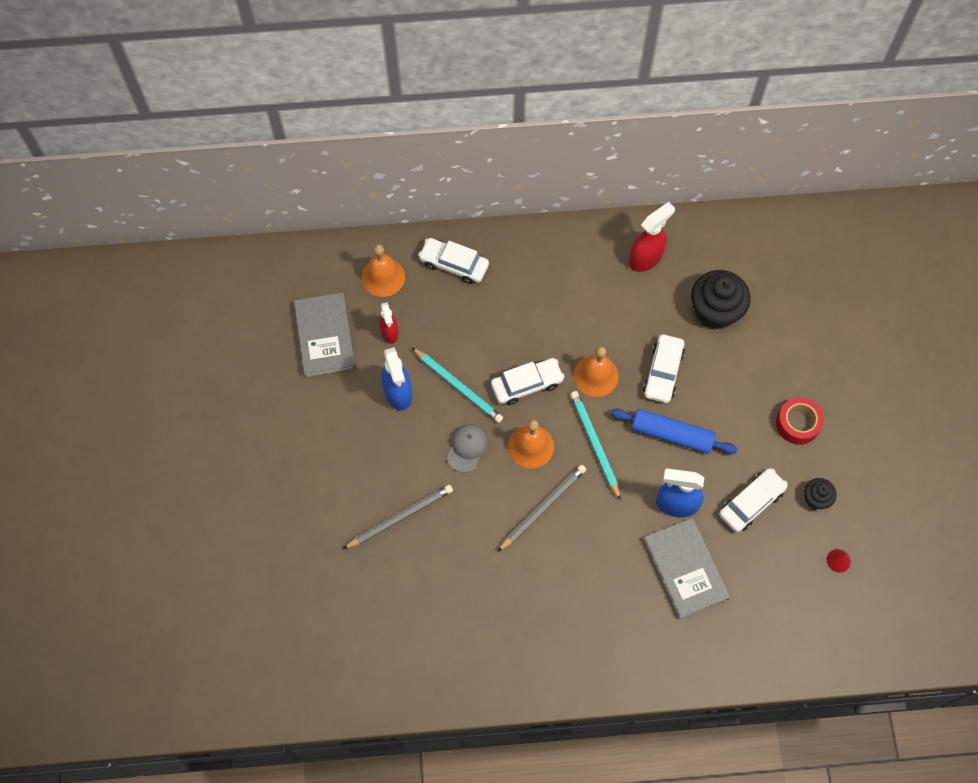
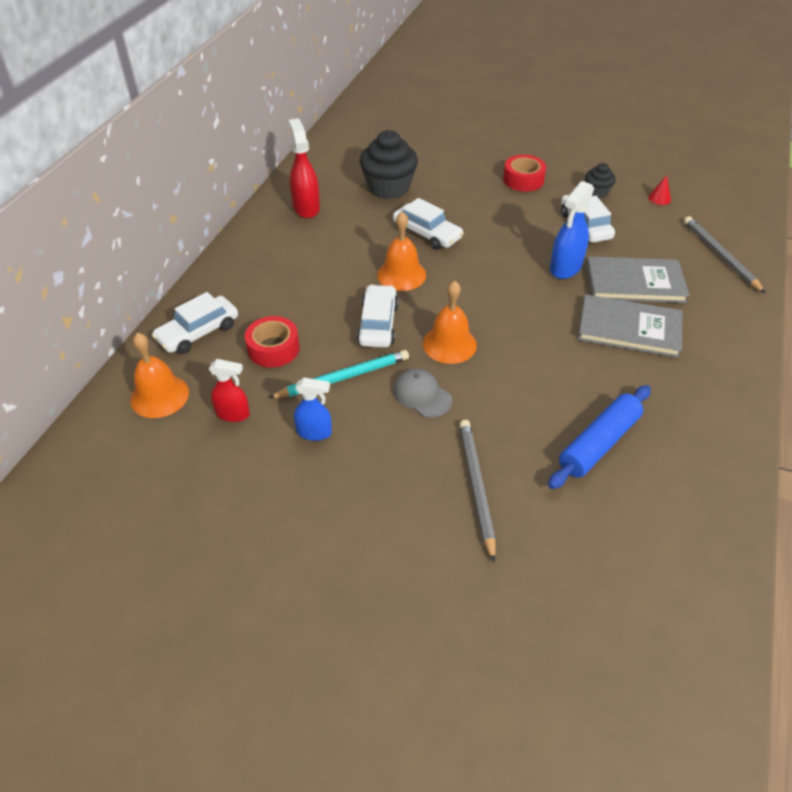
camera: 65 degrees left, 20 degrees down
(325, 336) = (187, 479): grey book -> grey book (629, 329)
(398, 393) = (314, 432): blue spray bottle -> blue spray bottle, size x0.65
(463, 324) = (273, 348): none -> red tape
(543, 507) = (524, 358): grey pencil -> grey pencil (720, 256)
(594, 444) = (474, 299): turquoise pencil -> none
(672, 435) = (493, 248): blue rolling pin -> blue rolling pin (599, 443)

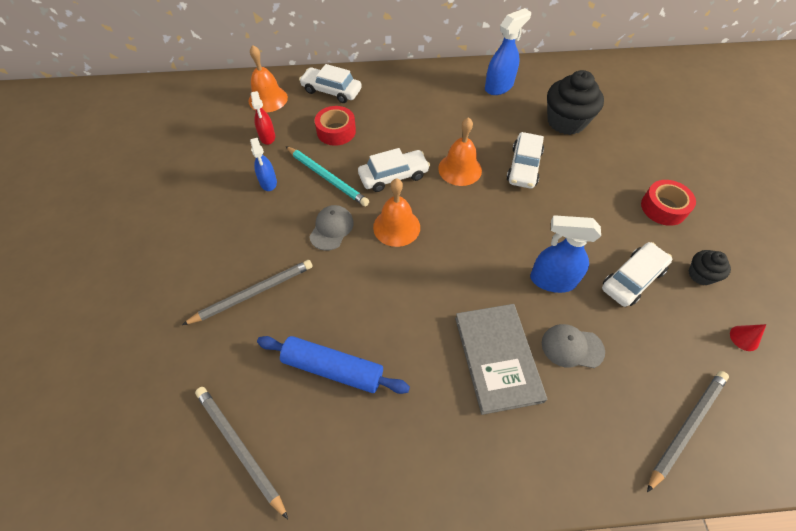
camera: 65 degrees right, 10 degrees up
(306, 207) = (499, 87): red spray bottle -> blue spray bottle
(635, 283) = (572, 347): grey book -> grey cap
(662, 542) = (239, 448): none -> grey pencil

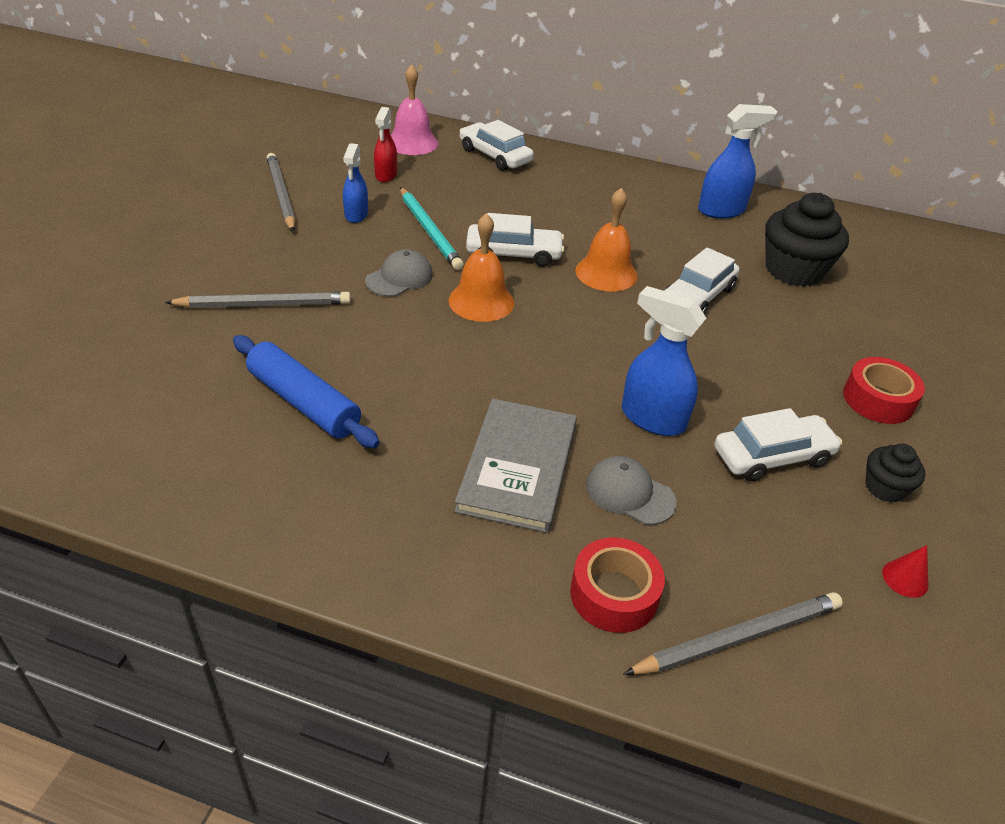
camera: 20 degrees right, 15 degrees down
(239, 448) = (145, 432): grey pencil -> grey pencil (281, 195)
(268, 99) = (412, 142): orange bell -> pink bell
(336, 131) = (472, 193): red tape -> red tape (614, 594)

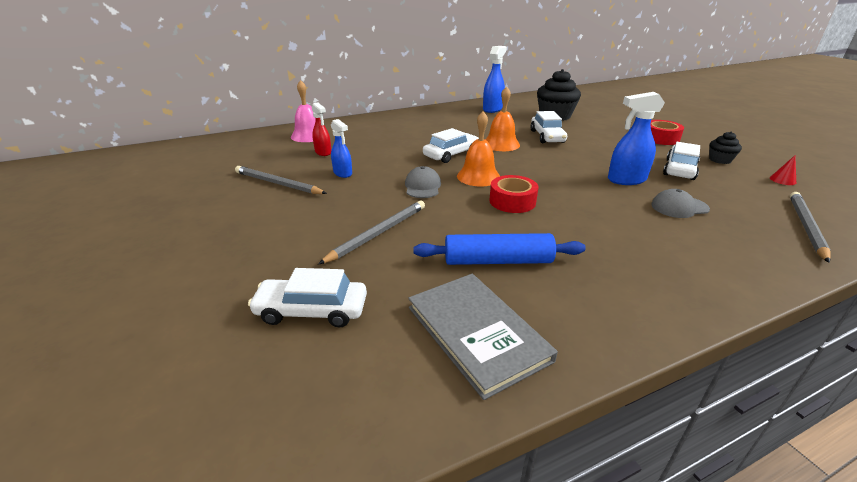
camera: 40 degrees left, 10 degrees down
(429, 231) = (395, 163): turquoise pencil -> none
(495, 156) = (362, 125): white car -> white car (312, 310)
(517, 467) = (631, 224): grey book -> grey book (476, 333)
(614, 594) = (756, 242): red tape -> red tape (512, 201)

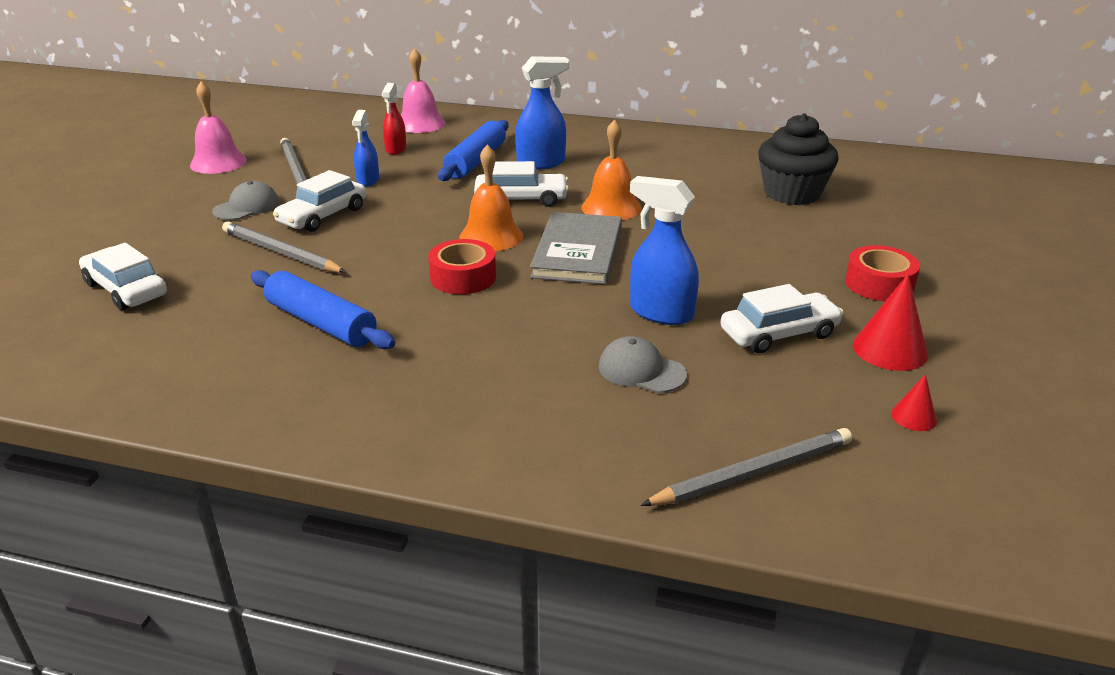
camera: 40 degrees right, 0 degrees up
(203, 198) = (218, 162): none -> pink bell
(378, 233) = (280, 252): grey pencil -> grey pencil turned 135 degrees counterclockwise
(385, 144) = (475, 161): none -> blue rolling pin
(422, 186) = (411, 224): grey cap -> grey cap (246, 207)
(476, 333) = (188, 364): grey book -> grey book (577, 252)
(492, 109) = (720, 154): blue spray bottle -> blue spray bottle (541, 163)
(547, 136) = (700, 219): white car -> white car (322, 216)
(720, 160) = (890, 349): black cupcake -> red cone

